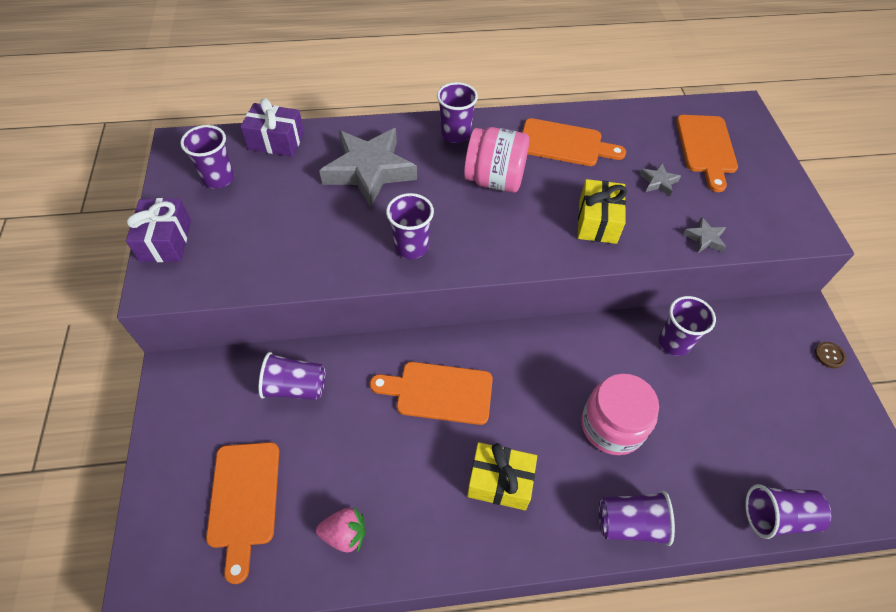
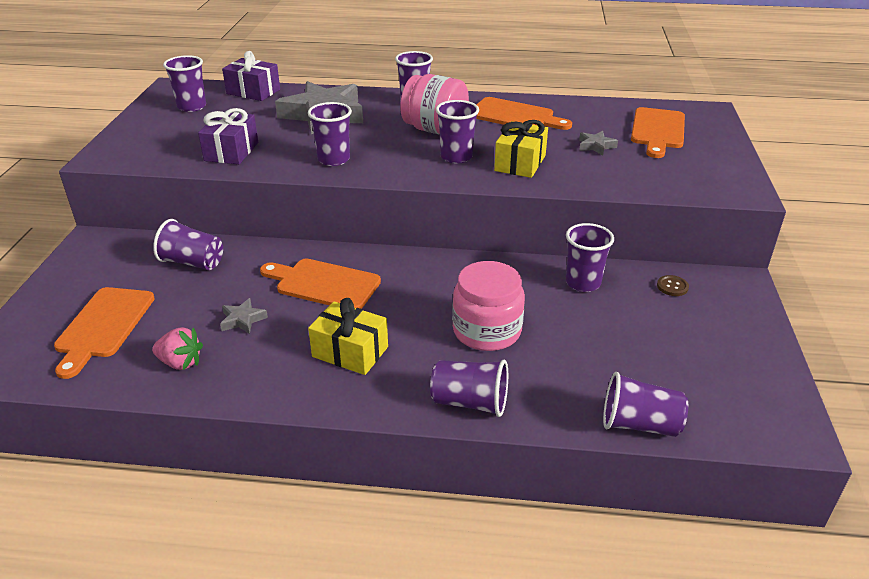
camera: 15 degrees right, 20 degrees down
(166, 241) = (126, 134): purple gift -> purple gift (231, 151)
(532, 222) = (456, 157): none -> purple cup
(704, 238) = (624, 184): grey star -> grey star (242, 320)
(829, 355) = (756, 315): brown button -> brown button (672, 286)

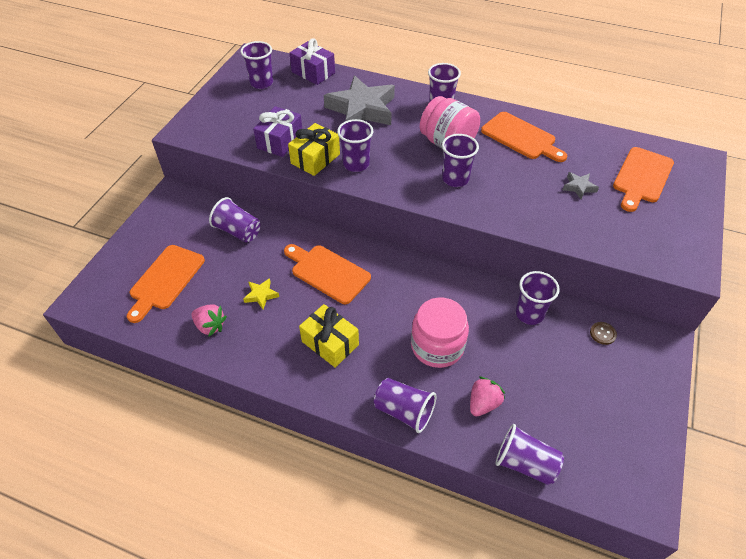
camera: 15 degrees right, 15 degrees up
(242, 320) = (261, 295): grey star -> yellow star
(520, 163) = (506, 196): yellow gift -> yellow gift (315, 159)
(564, 376) = (483, 403): none -> pink strawberry

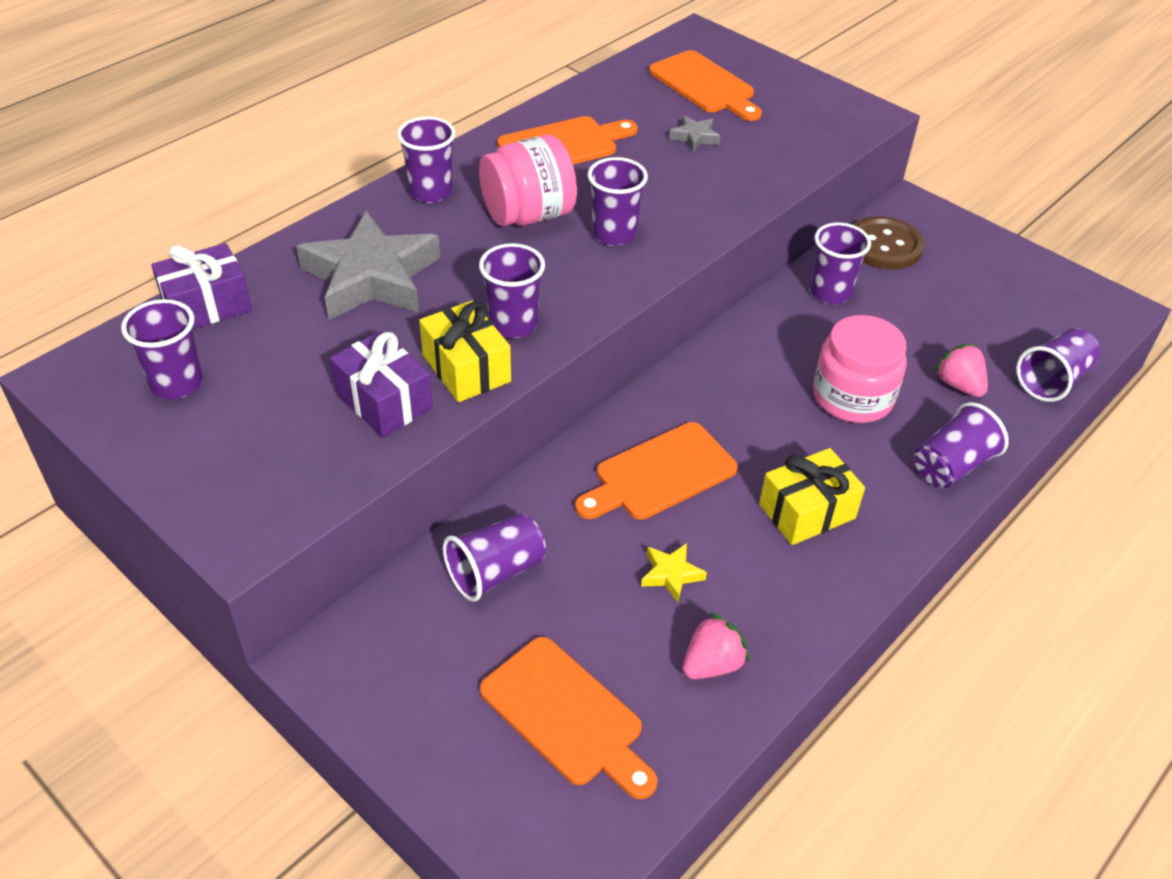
camera: 70 degrees left, 5 degrees down
(602, 333) = (884, 245): brown button -> brown button, size x2.18

